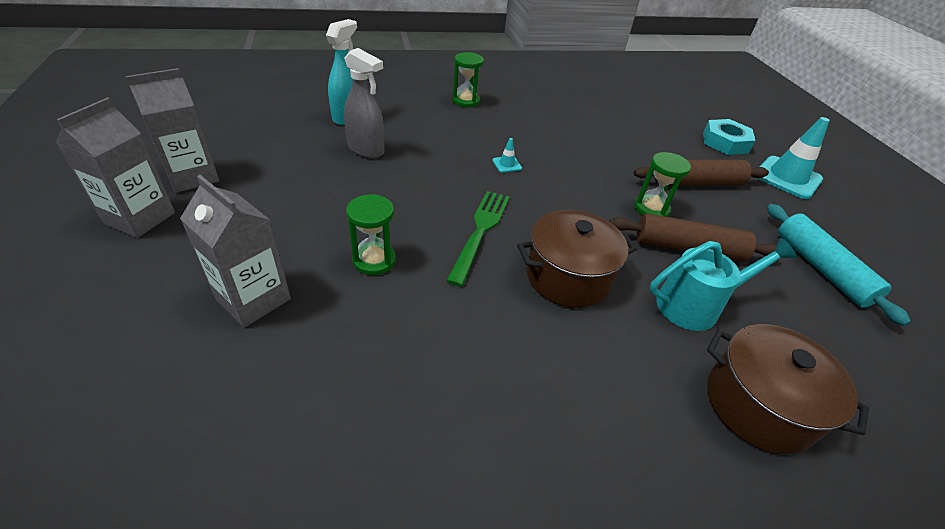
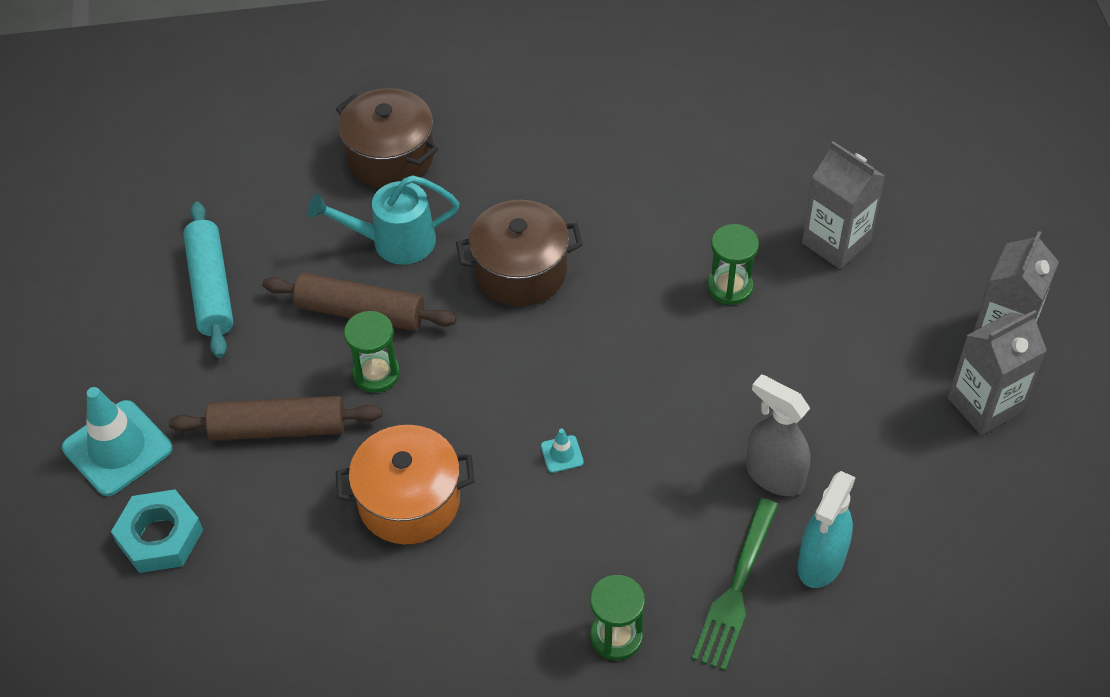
camera: 170 degrees left, 10 degrees up
(480, 231) = (611, 328): green fork -> green fork (736, 589)
(595, 149) = (409, 501): none -> orange pot

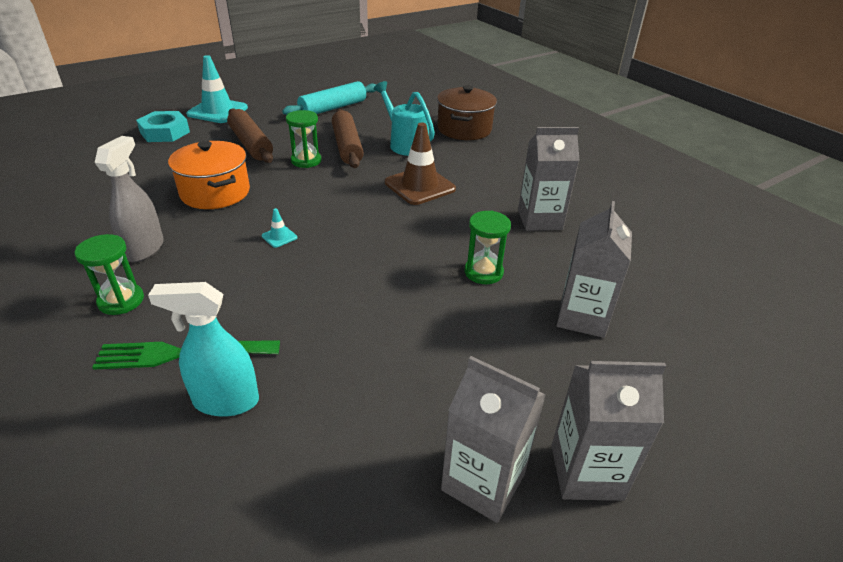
camera: 60 degrees right, 15 degrees down
(520, 271) = (419, 186): brown pot -> brown traffic cone
(660, 190) = (539, 220): none -> grey carton
(774, 476) = (310, 345): grey spray bottle -> grey spray bottle (144, 249)

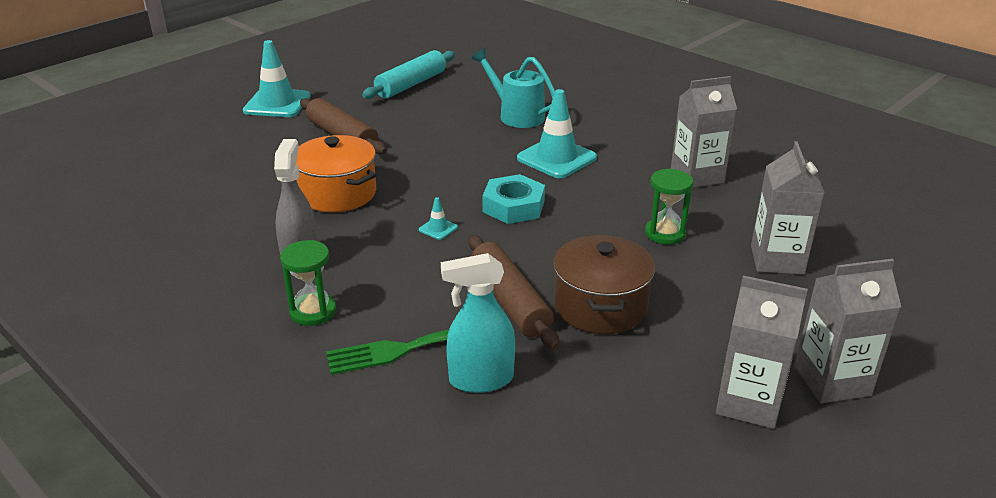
camera: 10 degrees left, 5 degrees down
(165, 132) = (232, 135): turquoise nut -> turquoise nut (514, 206)
(306, 161) = (417, 147): green hourglass -> none
(347, 146) = (453, 126): brown rolling pin -> brown rolling pin (510, 301)
(419, 186) = (556, 158): brown traffic cone -> turquoise traffic cone
(464, 129) = (572, 91): brown pot -> brown pot (600, 306)

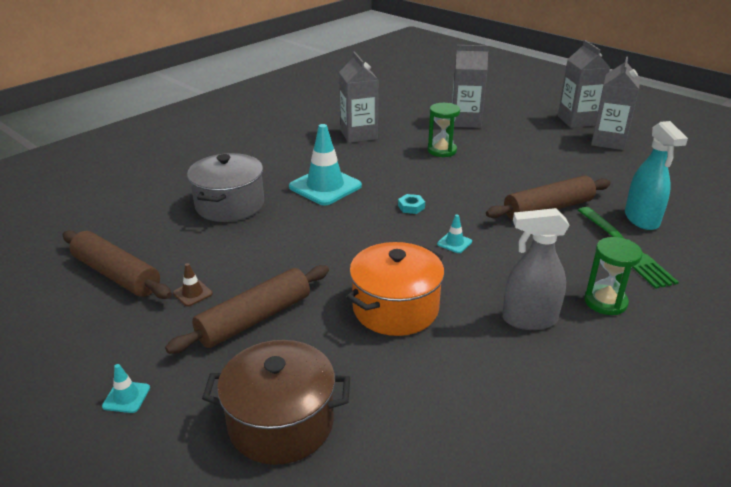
camera: 90 degrees left, 0 degrees up
(277, 104) = (126, 397): turquoise traffic cone -> turquoise traffic cone, size x0.43
(381, 112) = (192, 293): none -> brown traffic cone
(411, 84) = (117, 275): turquoise rolling pin -> brown rolling pin
(514, 206) = (411, 207): turquoise nut -> turquoise nut, size x0.47
(516, 115) = (230, 205): turquoise watering can -> grey pot
(600, 306) = (539, 176): brown pot -> brown pot (281, 422)

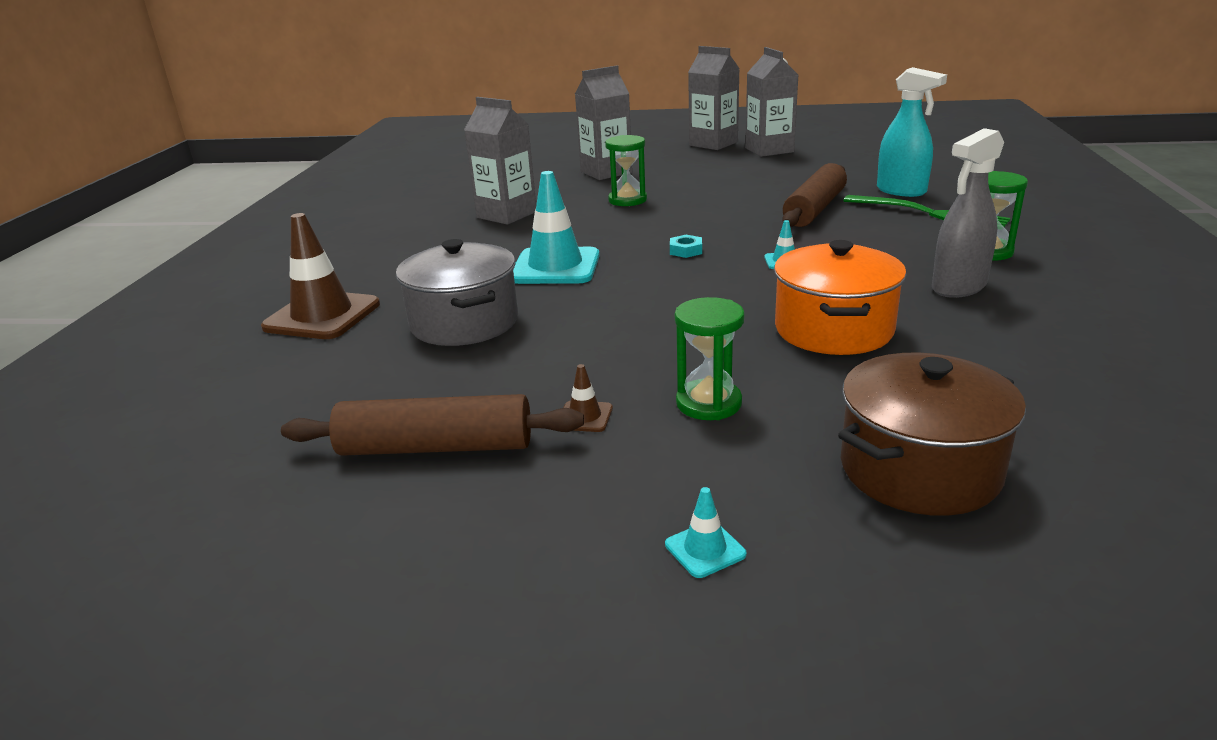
camera: 35 degrees left, 5 degrees down
(182, 170) = (322, 316): none -> brown traffic cone
(255, 319) = (708, 403): brown rolling pin -> green hourglass

